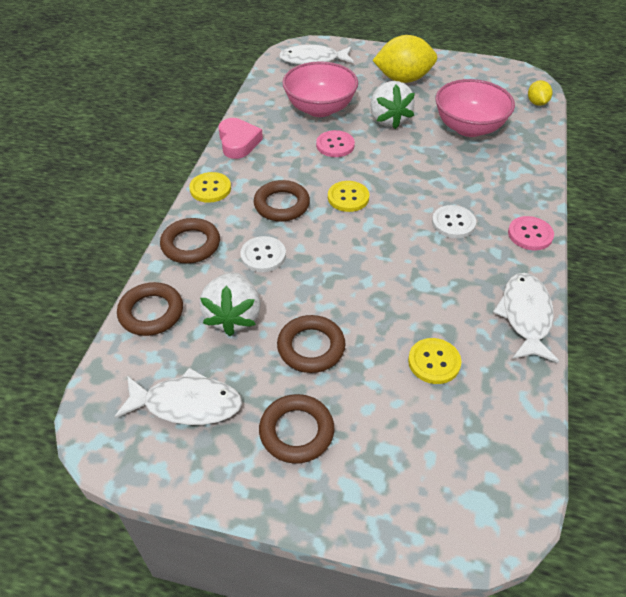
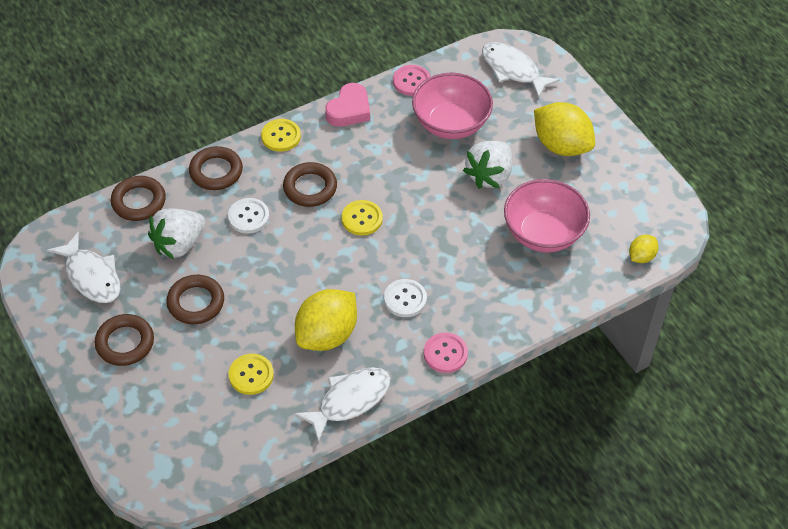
camera: 45 degrees right, 5 degrees up
(335, 145) = (415, 167): pink button -> pink button (411, 81)
(441, 287) = (327, 335): none -> yellow lemon

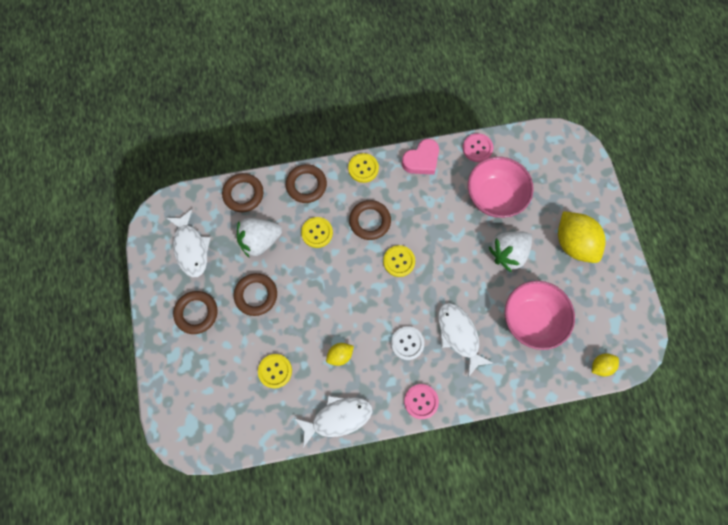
camera: 20 degrees right, 20 degrees up
(248, 217) = (317, 233): white button -> yellow button
(327, 335) = (340, 355): yellow lemon -> yellow lemon, size x0.50
(513, 70) = (559, 161): white fish -> white fish (459, 335)

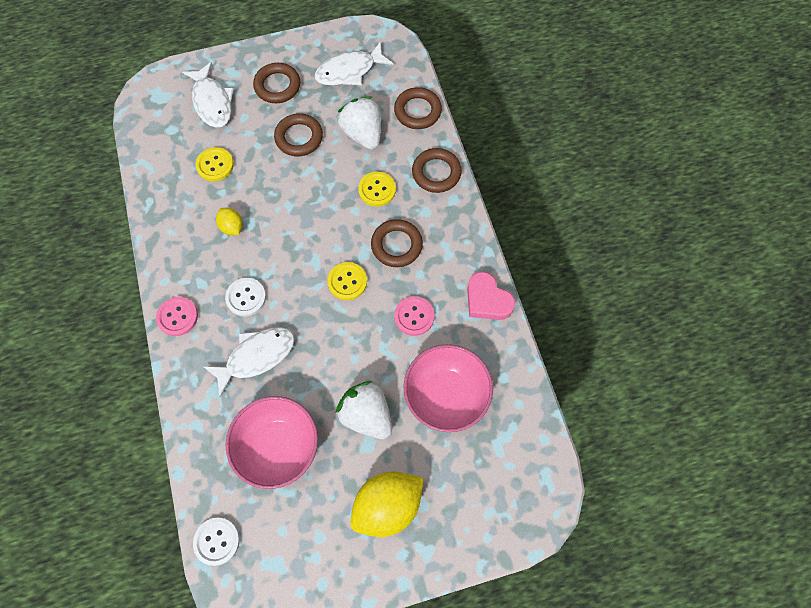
camera: 85 degrees right, 5 degrees down
(338, 417) = (163, 231): white fish -> white fish (212, 102)
(363, 168) = (466, 232): yellow button -> none
(477, 148) = (515, 371): pink button -> pink button (414, 316)
(600, 365) = (217, 541): yellow lemon -> white button

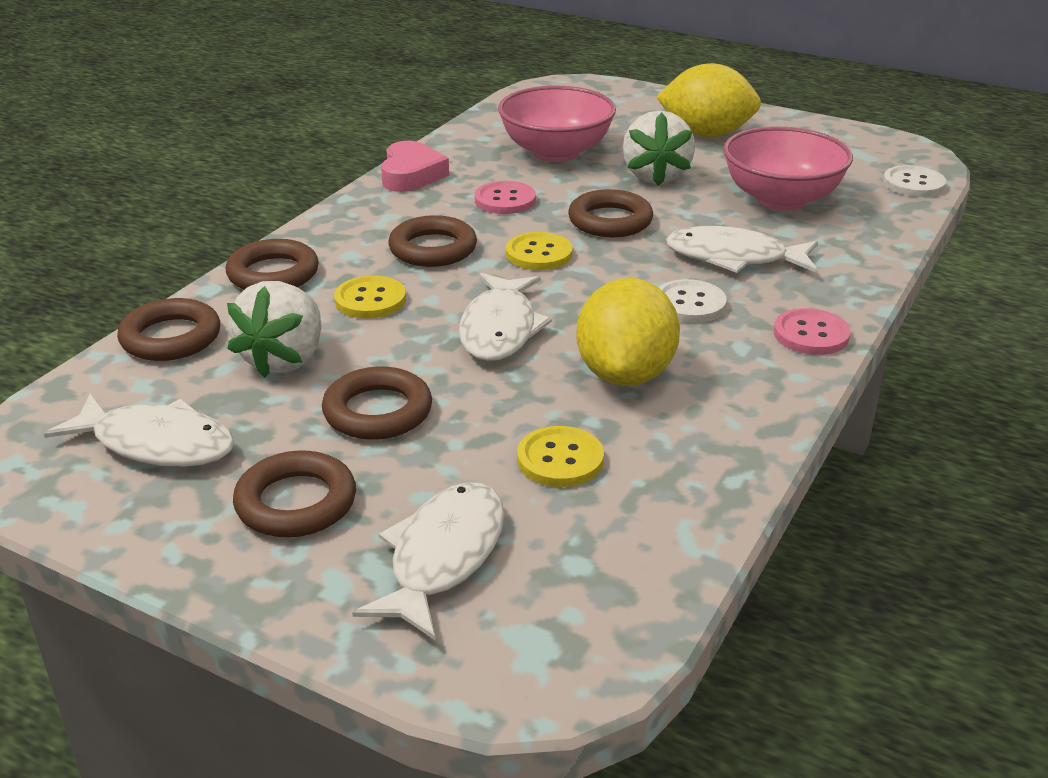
camera: 135 degrees left, 35 degrees down
(232, 227) = (625, 374): yellow lemon -> yellow lemon, size x2.01
(306, 214) = (500, 329): none -> white fish
(344, 341) = (610, 221): none -> brown ring

